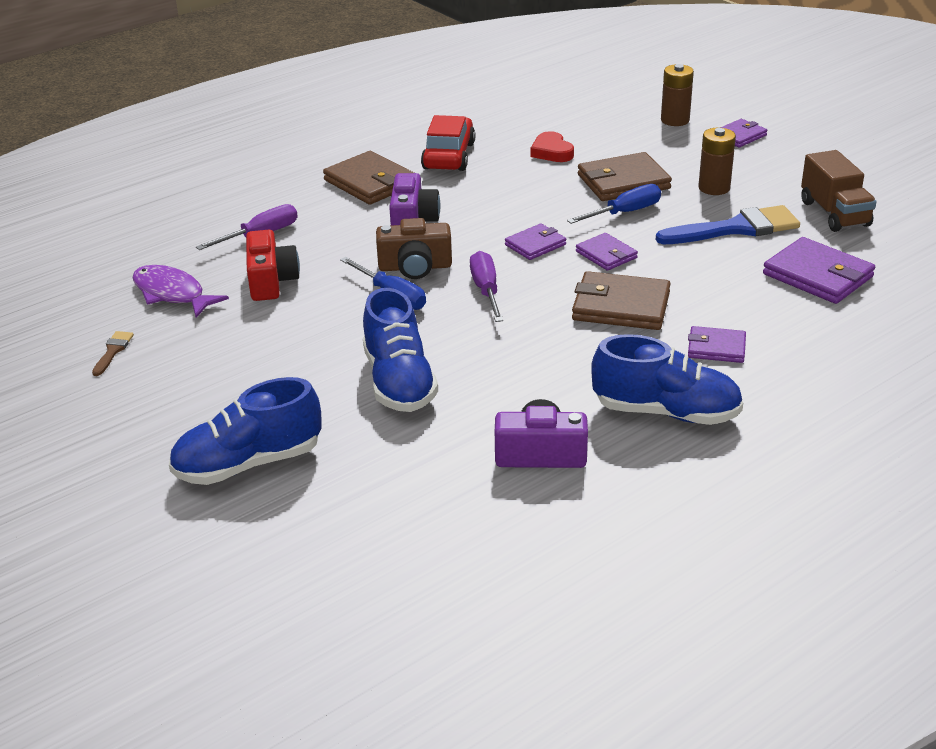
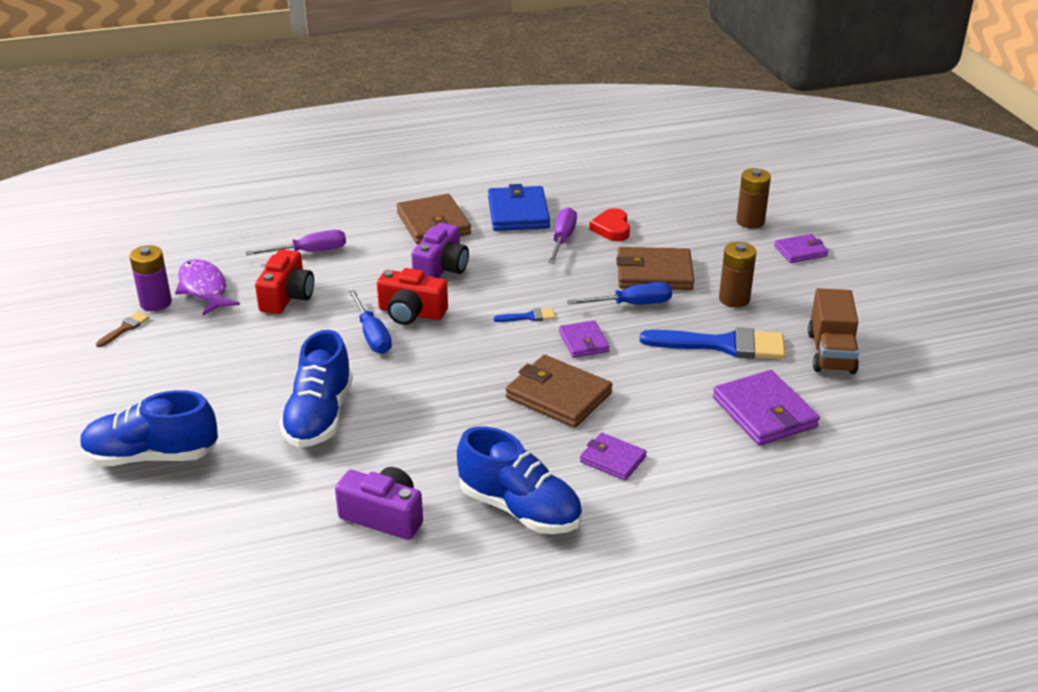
camera: 20 degrees right, 0 degrees up
(128, 319) = (156, 303): none -> purple battery
(415, 267) = (411, 313): brown camera -> red camera
(449, 156) = (518, 213): red car -> blue wallet
(486, 290) = (454, 350): purple screwdriver -> purple screwdriver (562, 239)
(535, 245) = (528, 317): purple wallet -> blue brush

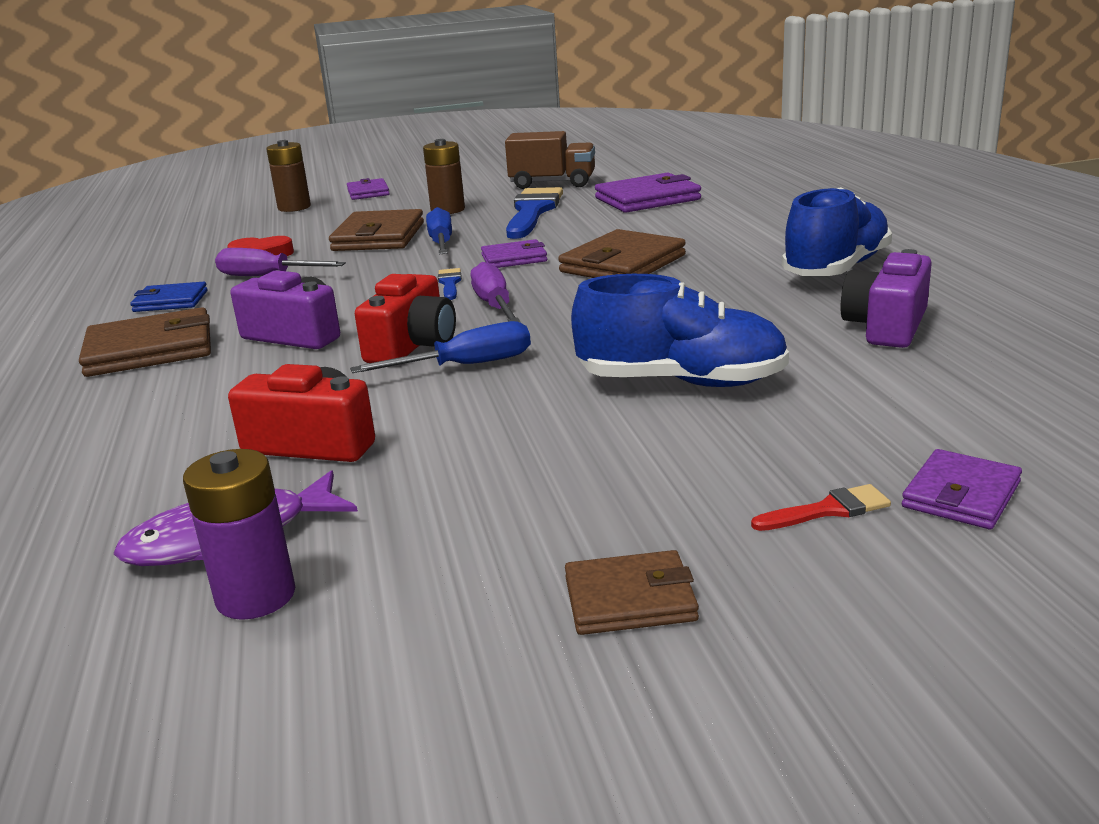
camera: 85 degrees left, 10 degrees down
(108, 394) = (630, 599): none -> brown wallet
(125, 328) = (355, 625): brown brush -> none
(151, 456) = (828, 510): blue shoe -> red brush
(310, 252) = (161, 439): purple screwdriver -> purple screwdriver (495, 306)
(518, 213) = (171, 301): blue wallet -> blue wallet, size x0.59
(613, 459) = (735, 240): purple wallet -> purple wallet (961, 495)

